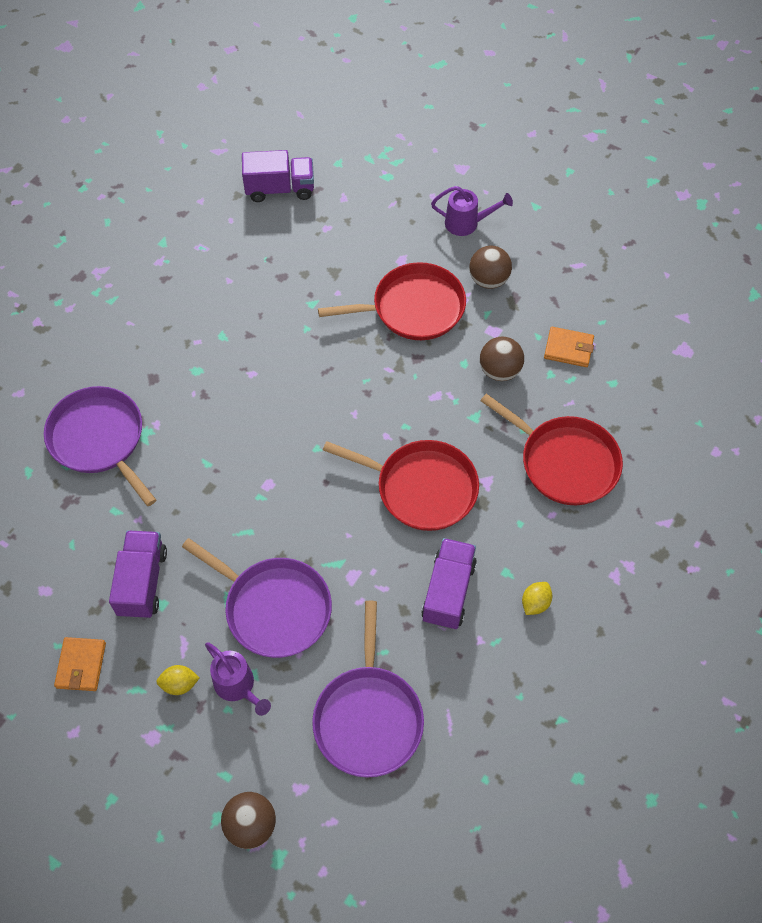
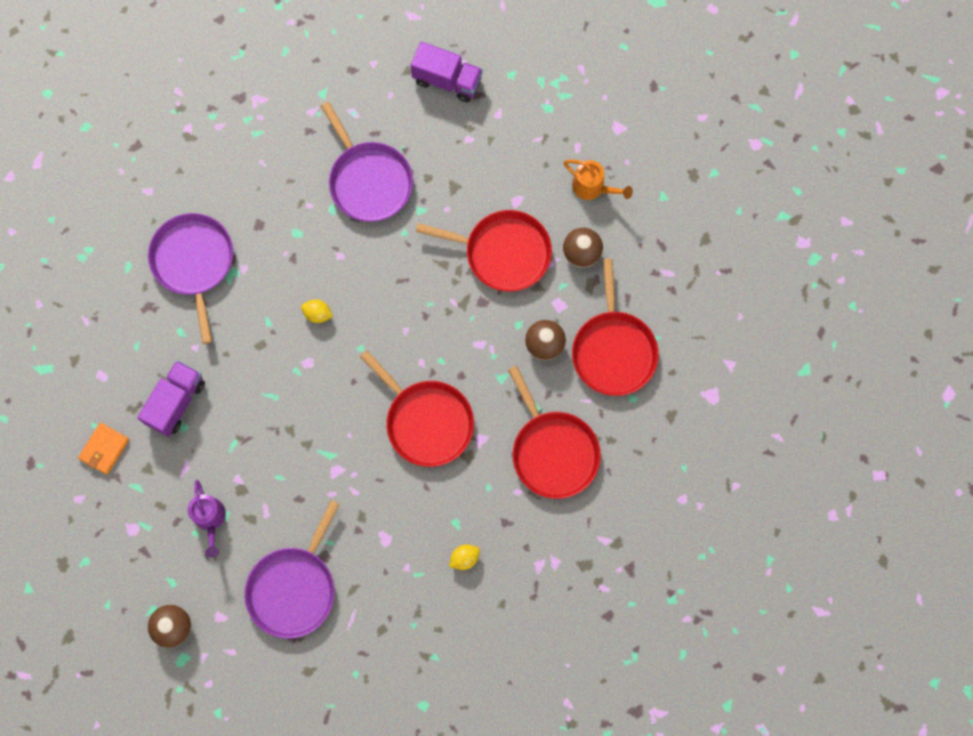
camera: 25 degrees right, 15 degrees up
(179, 684) = (169, 497): yellow lemon -> yellow lemon (318, 314)
(274, 608) = (264, 469): purple pan -> purple pan (369, 181)
(448, 591) = (403, 518): purple truck -> none
(467, 223) = (592, 188): purple watering can -> orange watering can
(568, 349) = (613, 350): orange wallet -> red pan

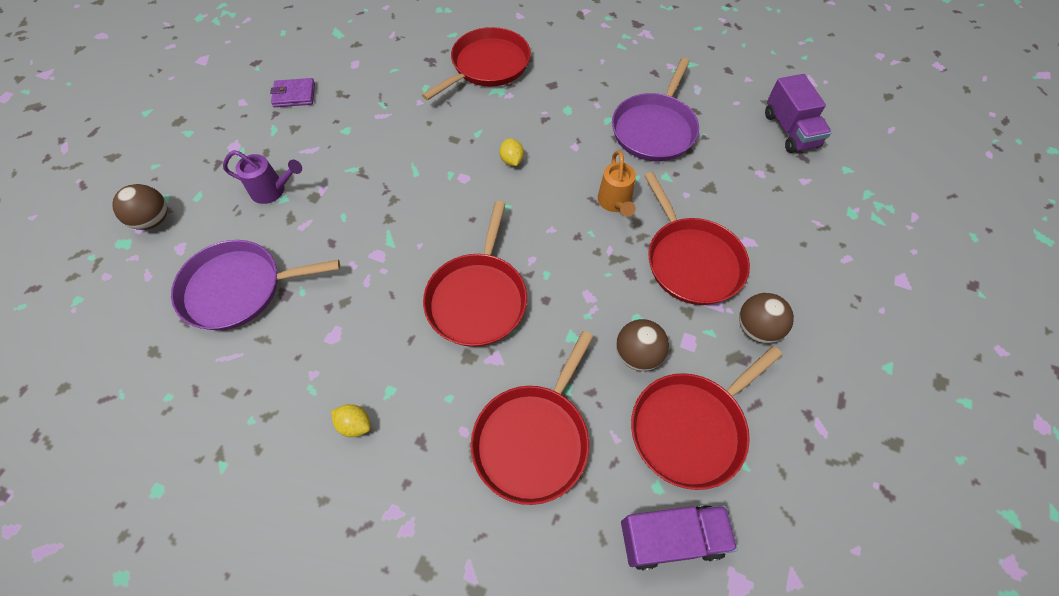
camera: 55 degrees right, 15 degrees down
(104, 449) = (294, 95): orange wallet -> purple wallet
(176, 402) = (364, 115): purple truck -> purple truck (671, 538)
(194, 263) = (487, 66): purple pan -> red pan
(210, 519) = (273, 191): purple watering can -> purple watering can turned 120 degrees counterclockwise
(592, 188) = (826, 296): orange watering can -> orange watering can (615, 203)

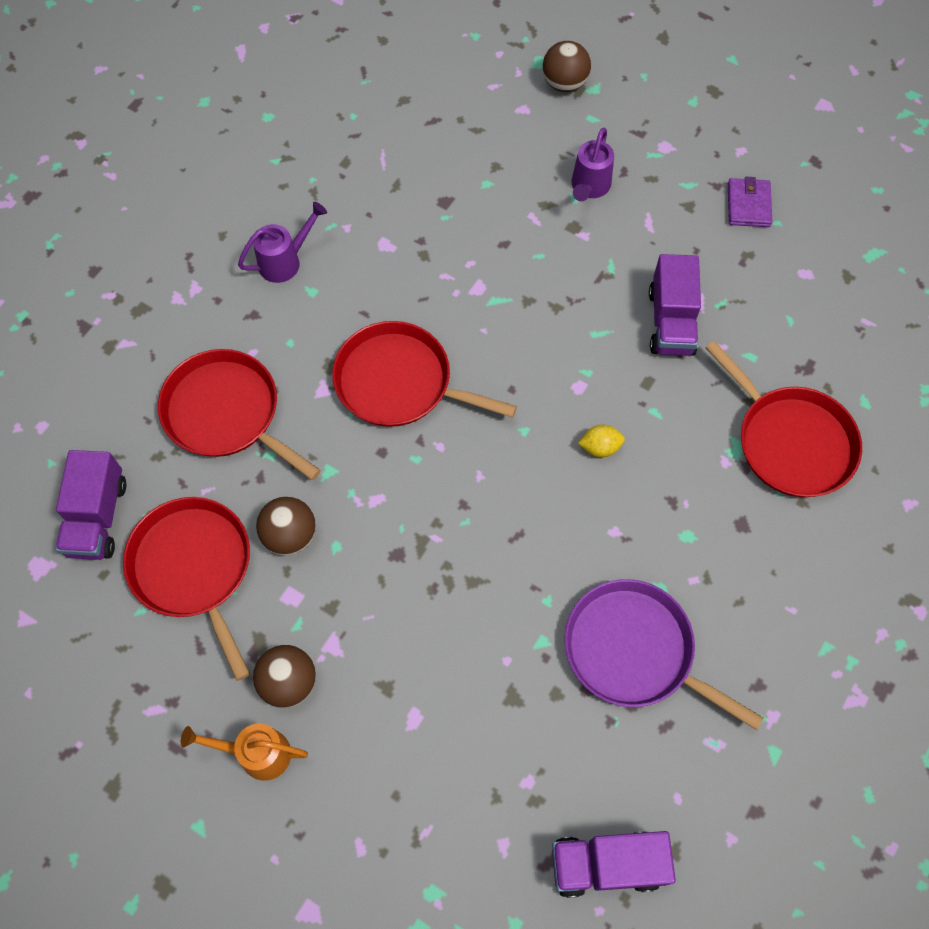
camera: 100 degrees right, 5 degrees up
(238, 289) = (460, 162): purple pan -> none
(355, 424) = (285, 261): yellow lemon -> purple watering can
(400, 130) = (671, 322): none -> purple truck
(615, 203) = (507, 562): orange watering can -> orange watering can (257, 753)
(691, 261) = (399, 634): red pan -> none

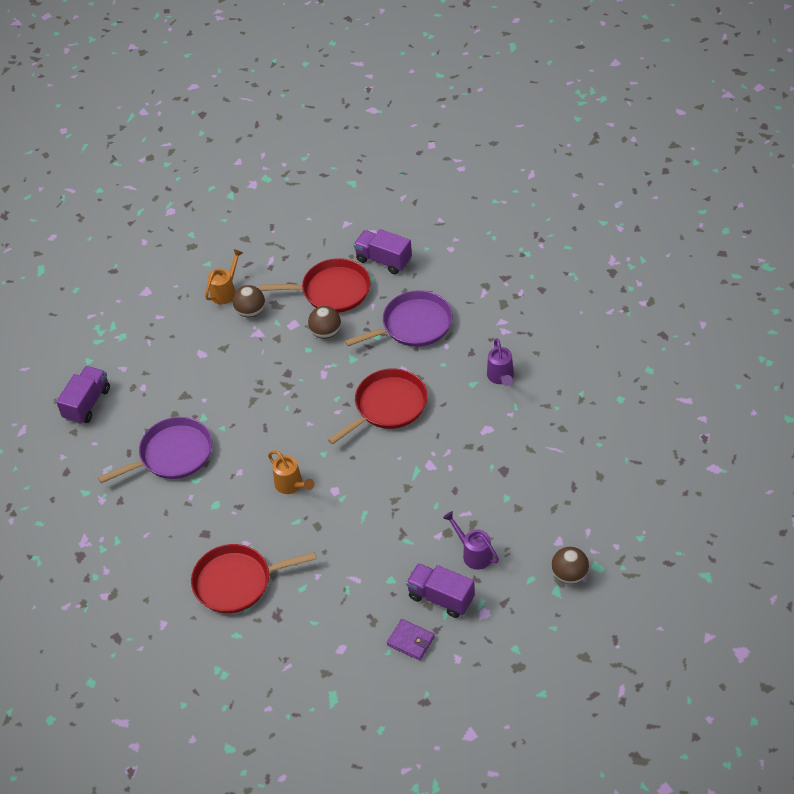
camera: 120 degrees right, 15 degrees down
(227, 413) = (413, 325): red pan -> purple pan
(600, 447) = (291, 485): yellow lemon -> orange watering can
(671, 322) = (350, 556): purple truck -> purple truck (441, 598)

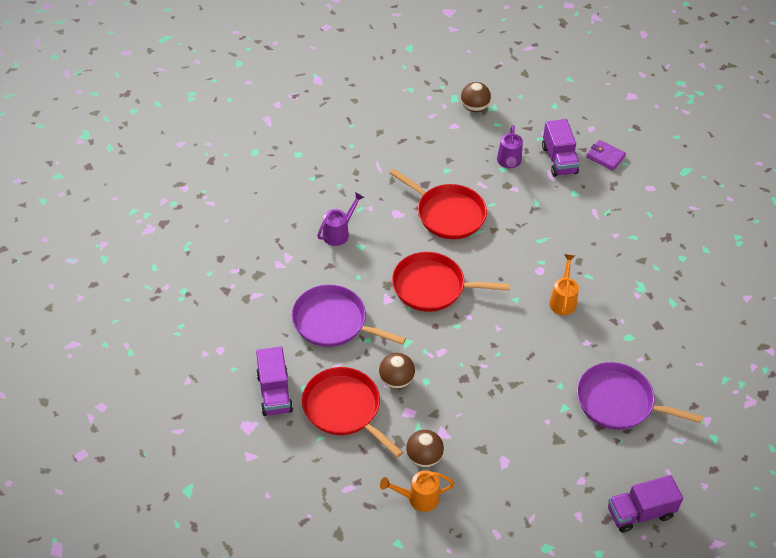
camera: 135 degrees left, 0 degrees up
(237, 582) = (670, 277): red pan -> red pan (447, 214)
(411, 641) = (605, 157): purple wallet -> purple wallet turned 45 degrees counterclockwise

